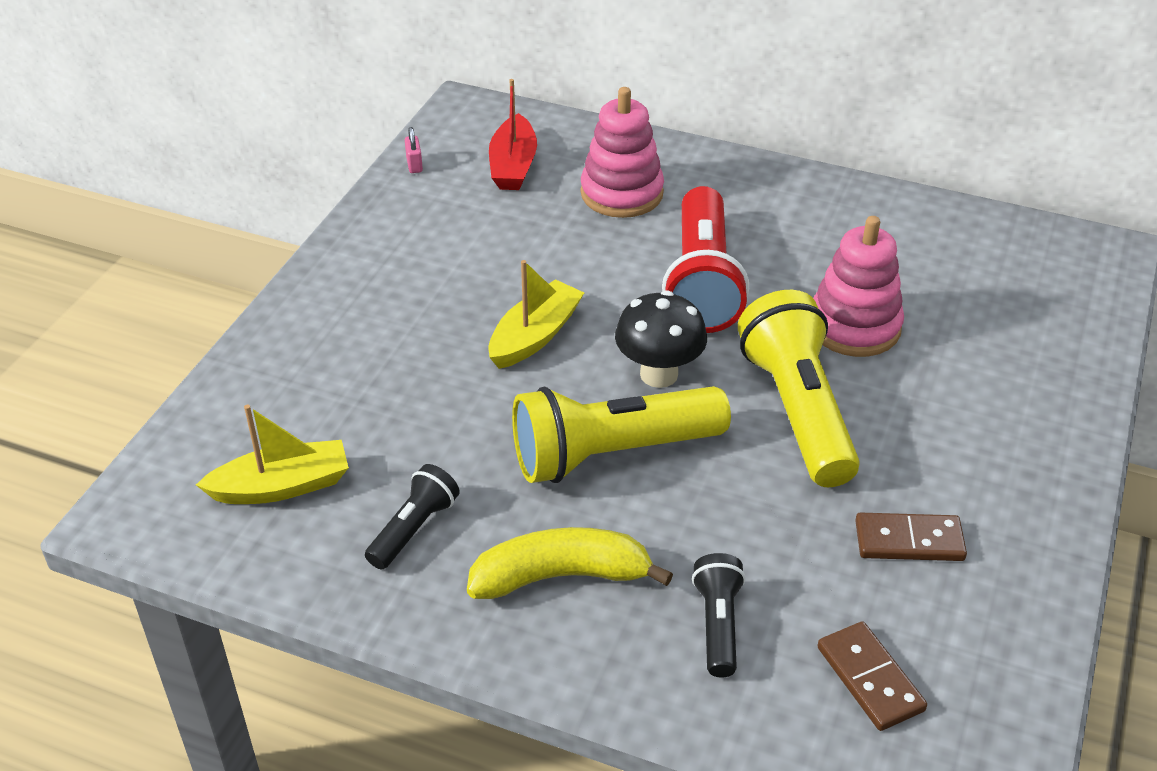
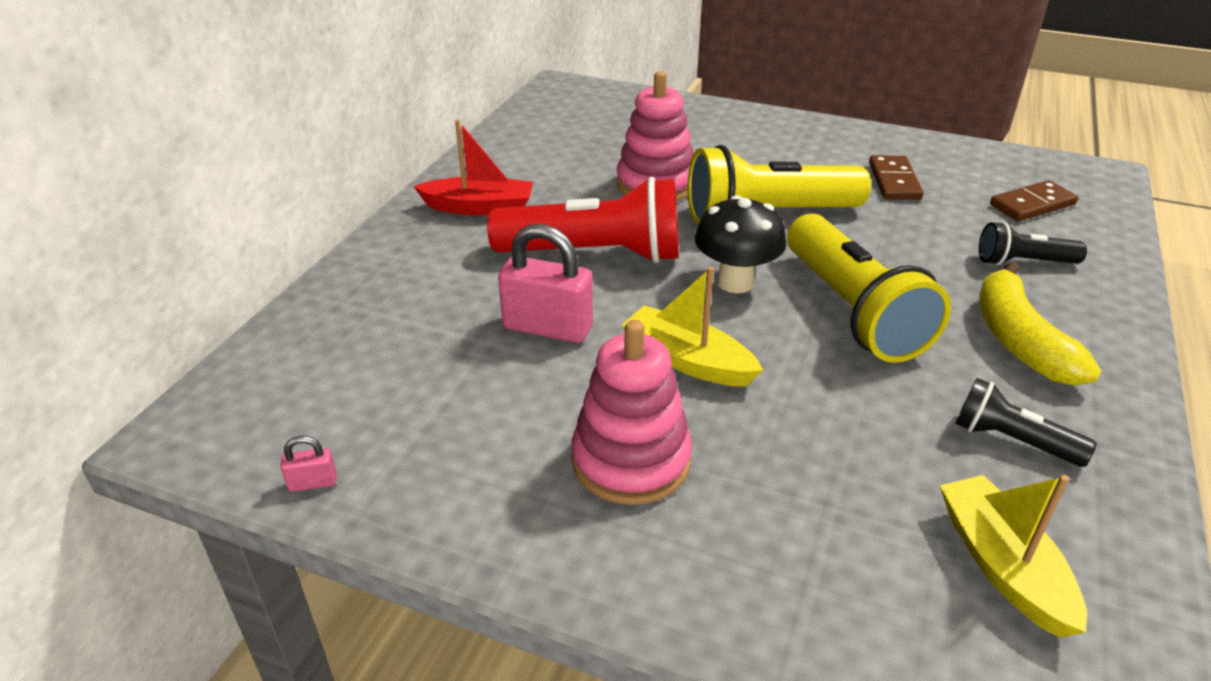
camera: 90 degrees left, 5 degrees down
(513, 166) = (348, 384): red boat -> red boat (479, 207)
(582, 257) = (548, 328): none -> pink padlock
(621, 193) = (432, 299): pink stacking toy -> pink stacking toy (631, 461)

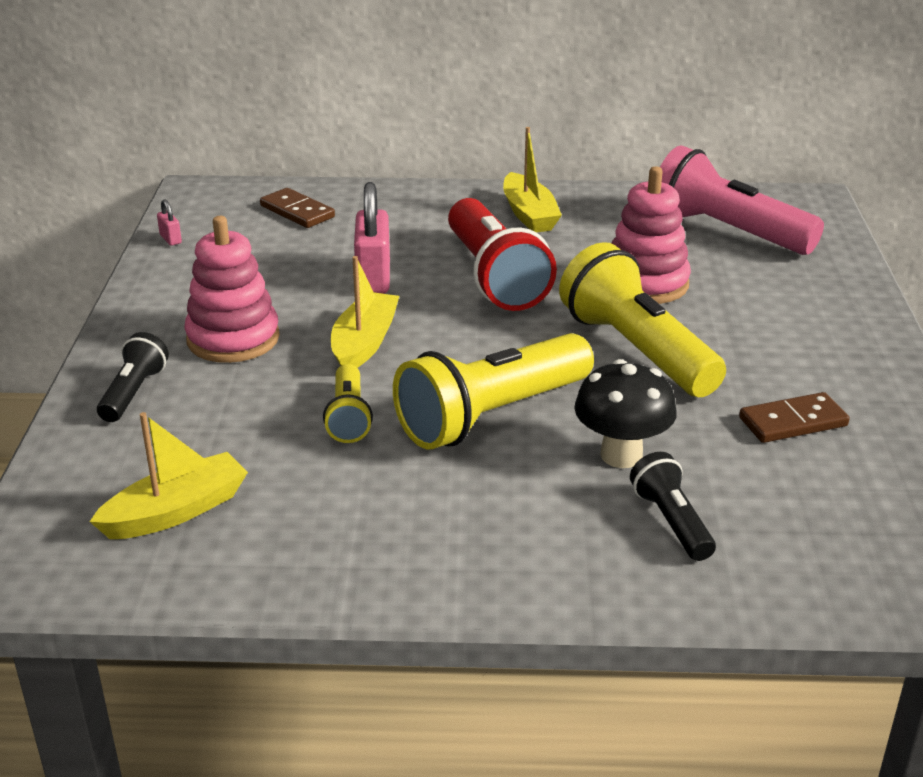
camera: 70 degrees right, 5 degrees down
(479, 207) = (529, 214): red boat -> yellow boat
(589, 129) = (726, 231): none -> pink flashlight
(735, 282) = (497, 349): black mushroom -> black mushroom (621, 455)
(834, 399) = (348, 417): none -> yellow flashlight
(1011, 440) = (335, 515): black flashlight -> black flashlight (134, 392)
(1019, 340) = (503, 519): yellow banana -> none
(1032, 205) = (829, 529): brown domino -> brown domino (297, 212)

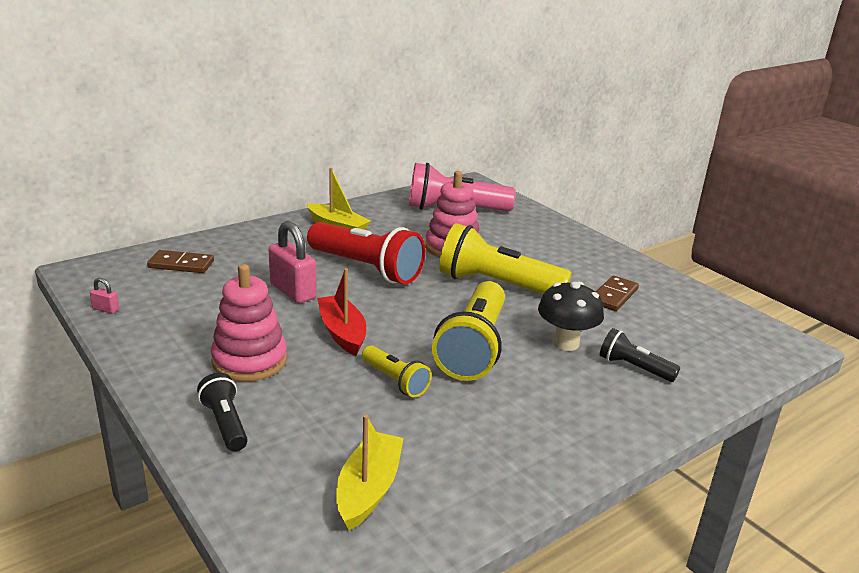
camera: 40 degrees left, 5 degrees down
(364, 343) = (342, 333): yellow boat -> red boat

